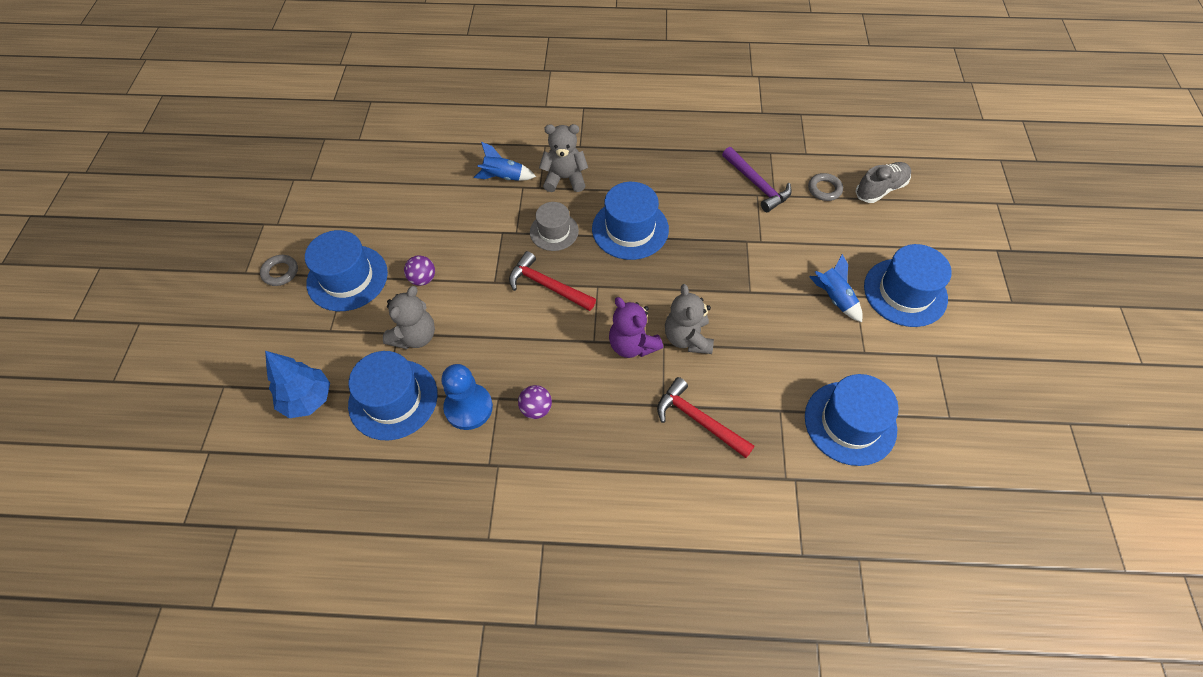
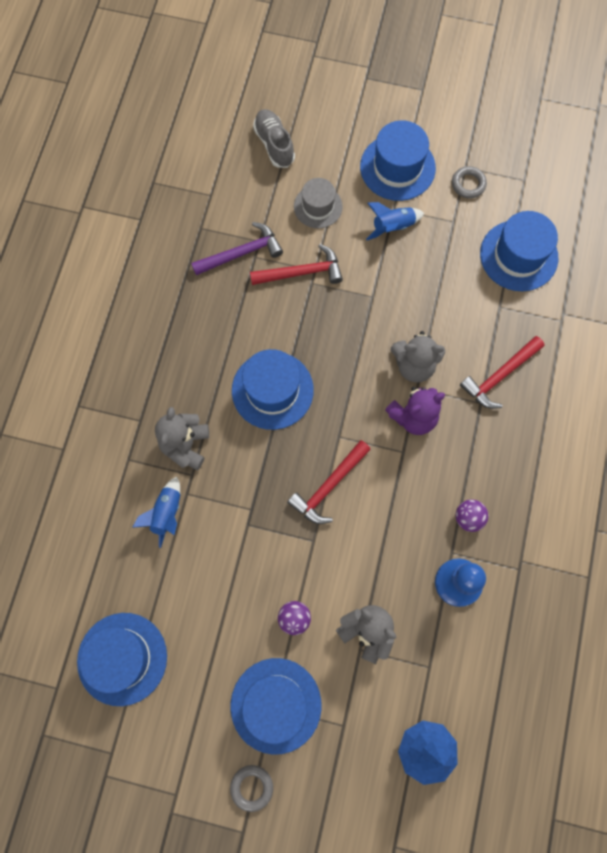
camera: 80 degrees left, 15 degrees up
(393, 399) = (438, 658): blue hat -> blue hat (122, 658)
(554, 231) = (258, 469): grey hat -> grey hat (318, 206)
(754, 231) = (301, 272): none -> red hammer
(824, 189) = (262, 193): grey ring -> grey ring (468, 184)

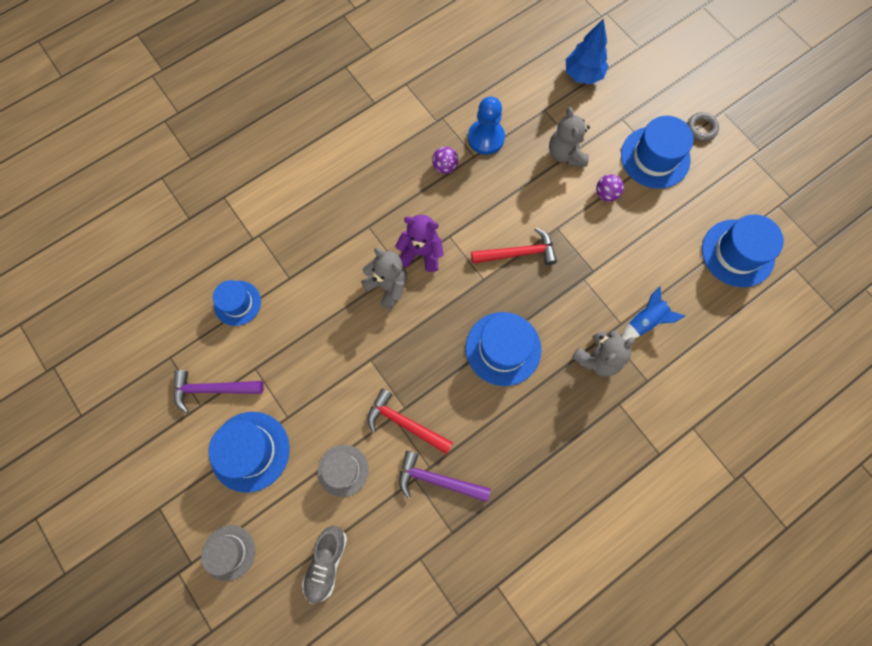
camera: 140 degrees left, 0 degrees up
(347, 101) = (229, 552): none -> grey hat
(393, 227) = (303, 402): blue rocket -> none
(468, 184) = (213, 389): grey ring -> purple hammer
(500, 376) = (338, 233): red hammer -> none
(518, 255) = (237, 303): blue hat -> blue hat, size x0.64

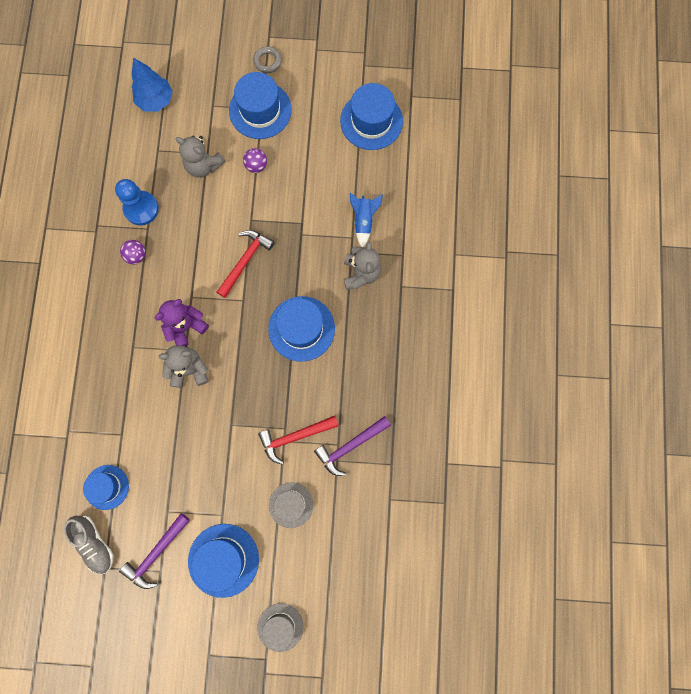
camera: 50 degrees left, 5 degrees up
(326, 563) = (342, 564): grey shoe -> grey shoe (94, 543)

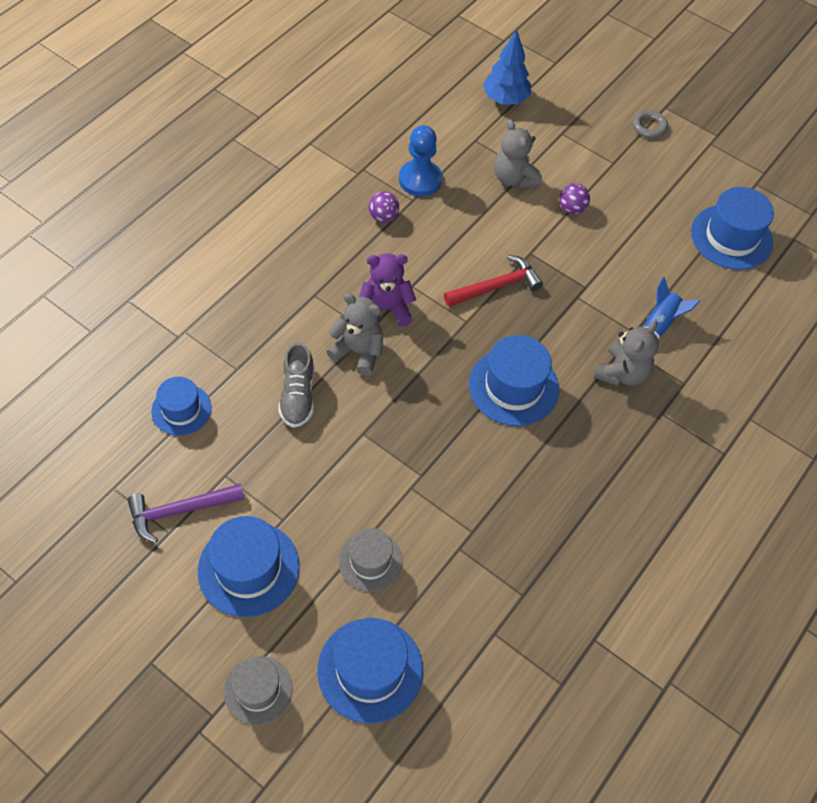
camera: 30 degrees right, 20 degrees down
(94, 543) = (123, 456): grey shoe -> grey shoe (298, 395)
(260, 110) = (611, 163): blue hat -> blue hat (370, 670)
(295, 437) = (427, 491): red hammer -> none
(350, 446) = (486, 543): purple hammer -> none

